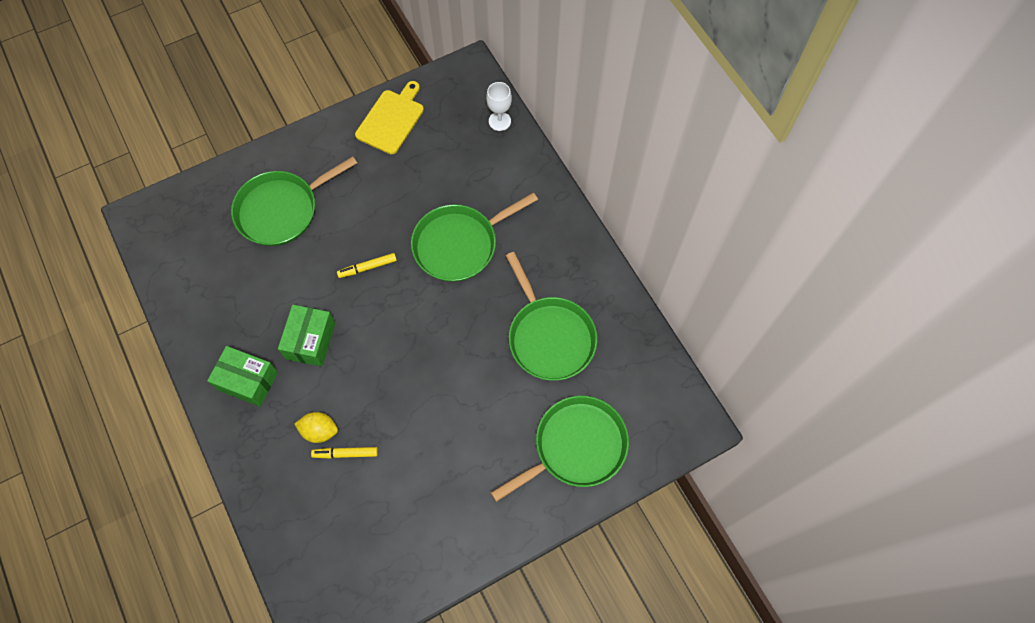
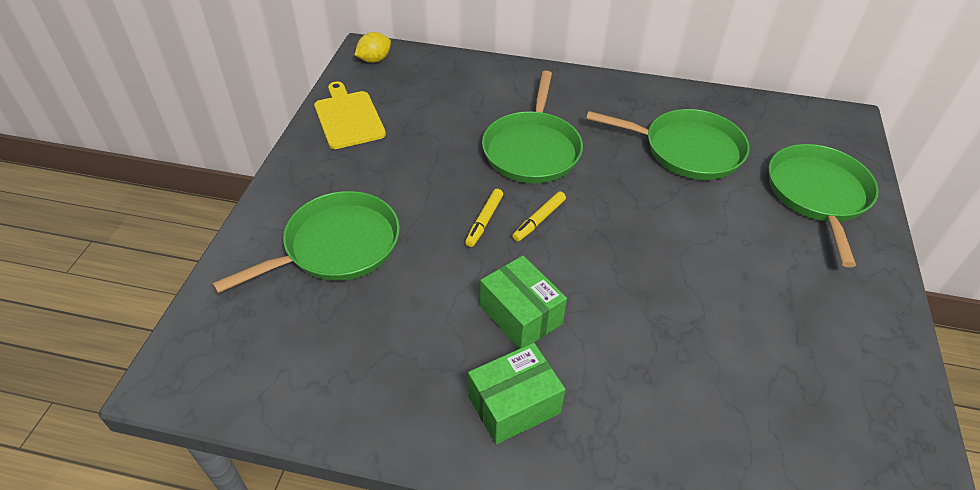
camera: 50 degrees left, 20 degrees down
(281, 210) = (337, 246): green pan -> green pan turned 135 degrees counterclockwise
(319, 431) = (643, 374): yellow lemon -> yellow lemon (374, 60)
(345, 454) = (692, 367): yellow marker -> yellow marker (539, 220)
(499, 121) = (440, 63): white goblet -> none

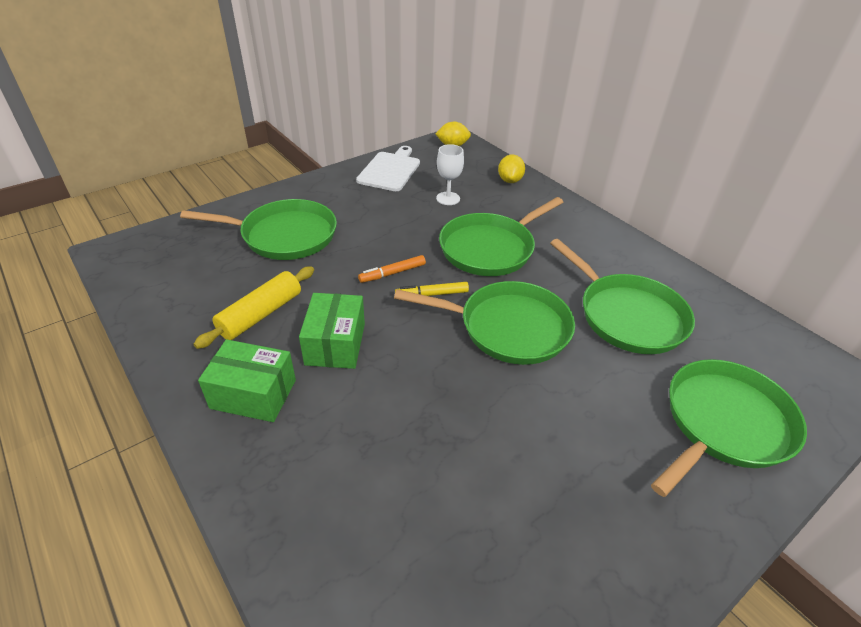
camera: 40 degrees right, 5 degrees down
(348, 117) = (390, 170): yellow cutting board -> white cutting board
(423, 335) = (261, 314): none -> yellow rolling pin
(439, 120) = (448, 198): none -> white goblet
(469, 73) = (510, 180): none -> yellow lemon
(484, 221) = (392, 273): yellow marker -> orange marker
(626, 211) = (508, 328): none -> green pan

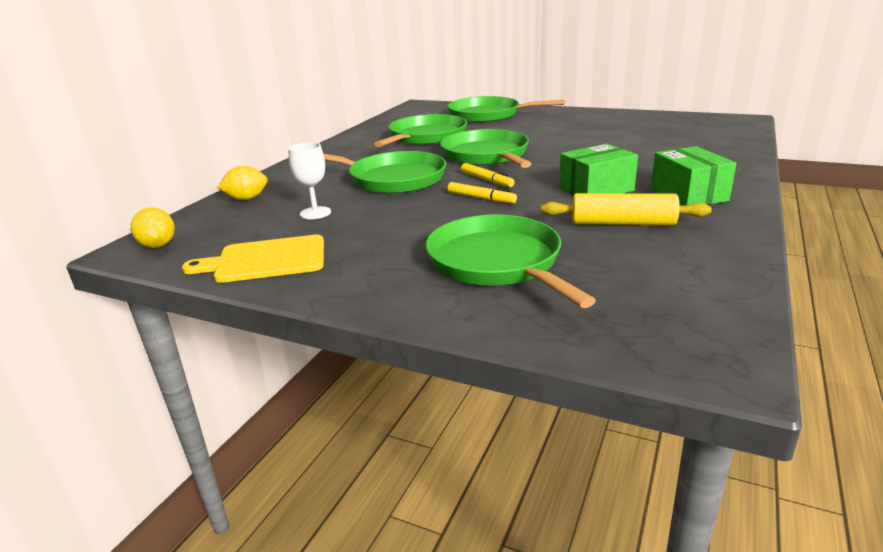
camera: 115 degrees left, 15 degrees down
(390, 170) = (266, 260): white cutting board -> yellow cutting board
(392, 273) = (481, 198): orange marker -> yellow marker

